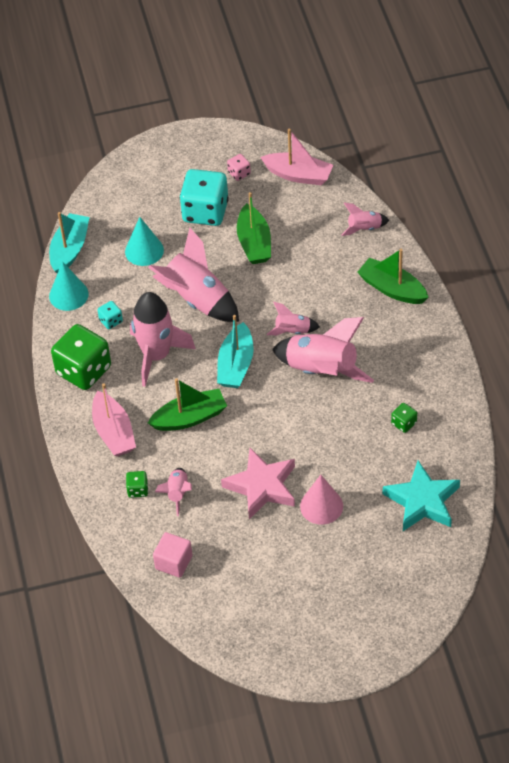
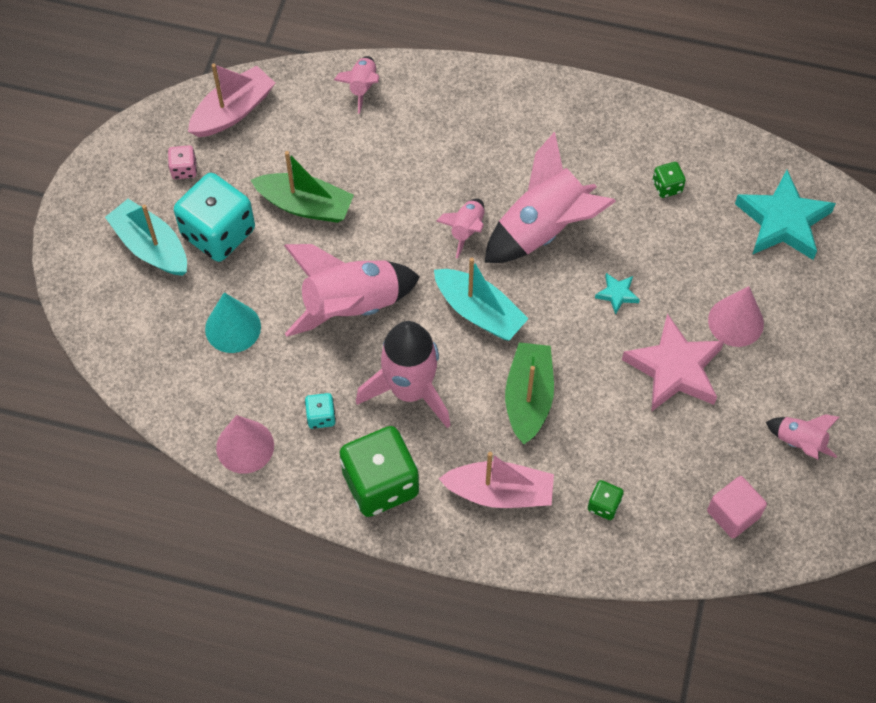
camera: 65 degrees left, 10 degrees up
(68, 295) = (245, 446): turquoise cone -> pink cone
(70, 249) = (170, 411): turquoise boat -> turquoise boat (151, 247)
(177, 493) = (634, 463): pink rocket -> pink rocket (799, 442)
(298, 431) = (617, 294): none -> turquoise star
(392, 289) = (469, 104): green boat -> none

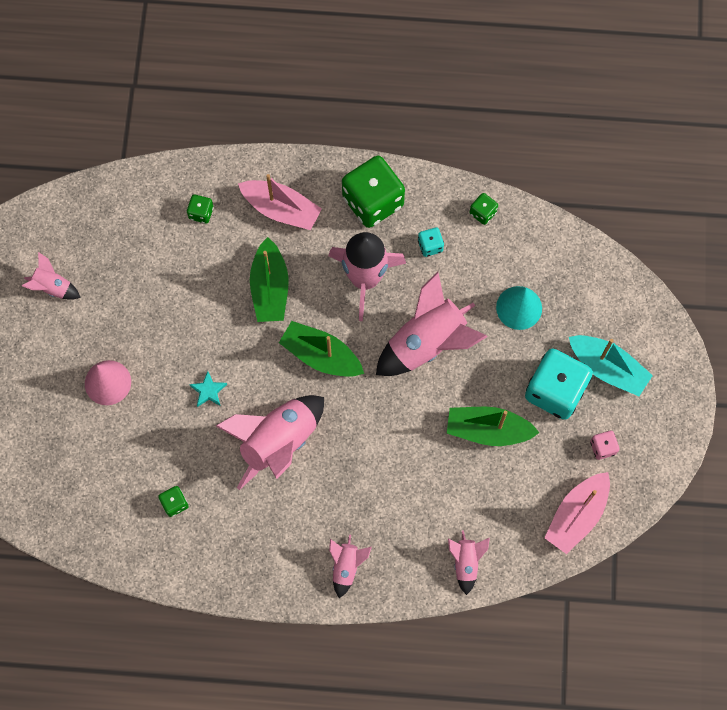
camera: 170 degrees right, 10 degrees up
(245, 446) = (483, 213): pink cone -> green dice
(466, 230) = (344, 430): pink rocket -> pink rocket (346, 566)
(479, 312) = (321, 355): turquoise boat -> green boat
(500, 493) = (281, 209): pink boat -> pink boat turned 150 degrees counterclockwise
(674, 369) = (155, 332): pink star -> none
(733, 514) = (102, 222): pink cube -> none
(783, 221) = (70, 485): turquoise star -> none

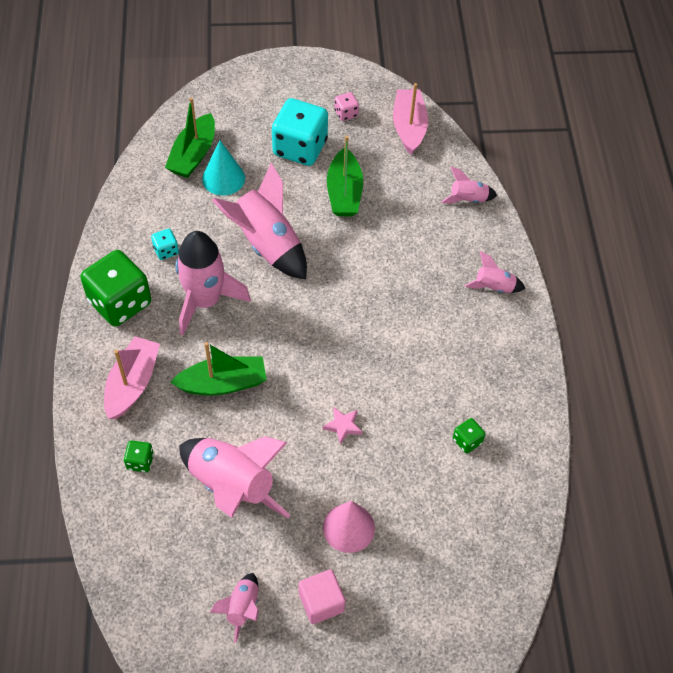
camera: 100 degrees left, 15 degrees down
(45, 351) = (321, 602): none -> pink cube
(208, 391) = (343, 426): turquoise star -> pink star
(278, 442) = (385, 356): pink rocket -> pink rocket (232, 486)
(321, 355) = (290, 330): green boat -> green boat (193, 155)
(483, 213) = (129, 212): green dice -> none
(576, 515) = (409, 127): pink boat -> pink boat turned 120 degrees counterclockwise
(607, 368) = (274, 114): turquoise boat -> none

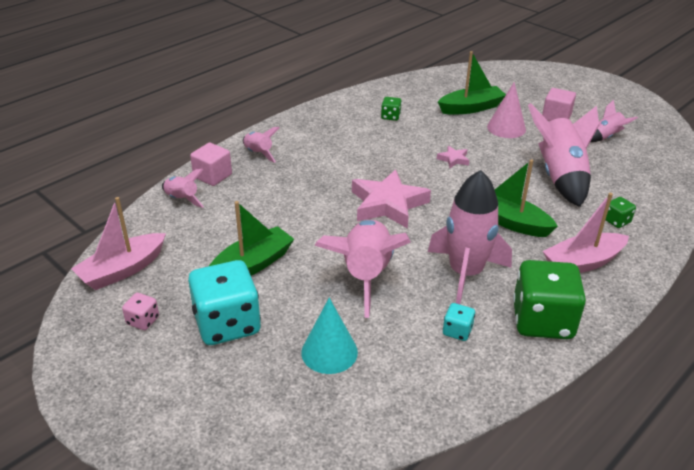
camera: 130 degrees left, 20 degrees down
(193, 155) = (327, 398): green boat -> green boat (471, 108)
(329, 321) = (388, 204): none -> pink star
(485, 236) = (212, 176): none -> pink cube

